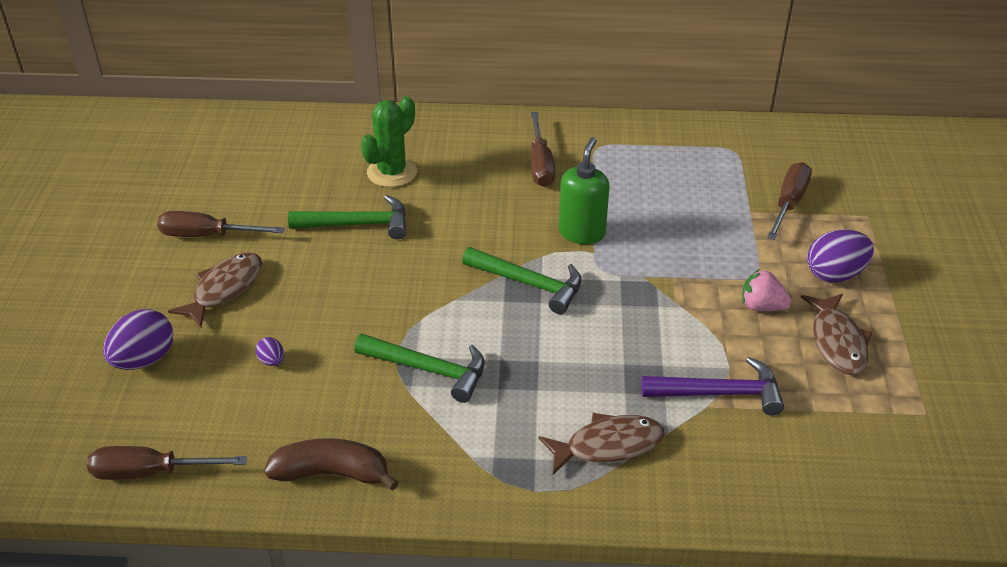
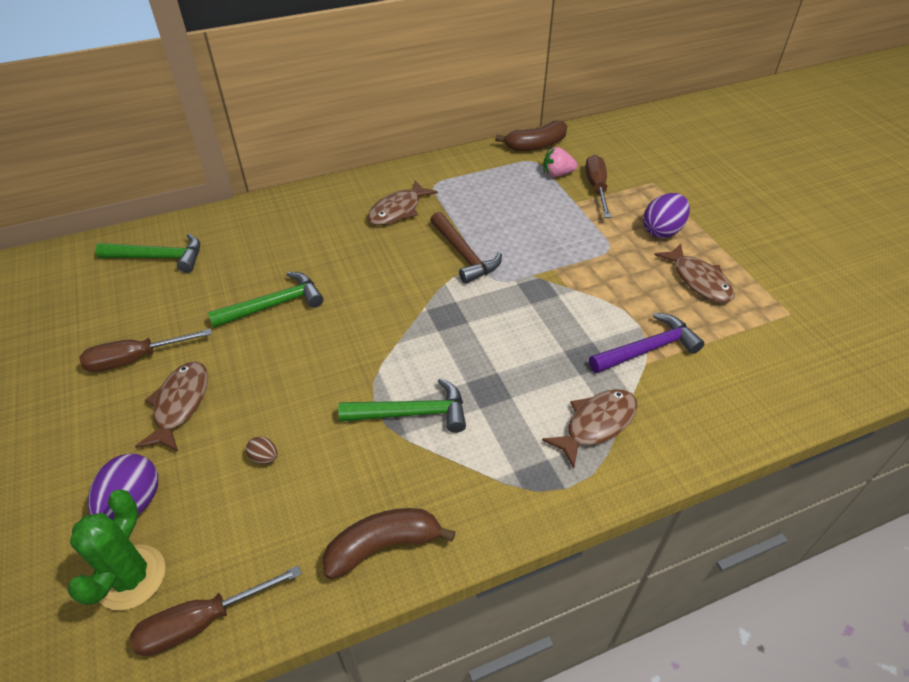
camera: 25 degrees left, 5 degrees up
(272, 361) = (264, 457): purple egg -> brown egg
(392, 172) = (278, 251): green cactus -> green cactus (131, 577)
(529, 284) = (449, 309): green hammer -> green hammer (159, 257)
(540, 164) = (398, 210): brown screwdriver -> brown fish
(582, 232) = (464, 255): green soap dispenser -> brown hammer
(749, 133) = (535, 145): none -> brown banana
(761, 307) = (630, 271): pink strawberry -> pink strawberry (557, 174)

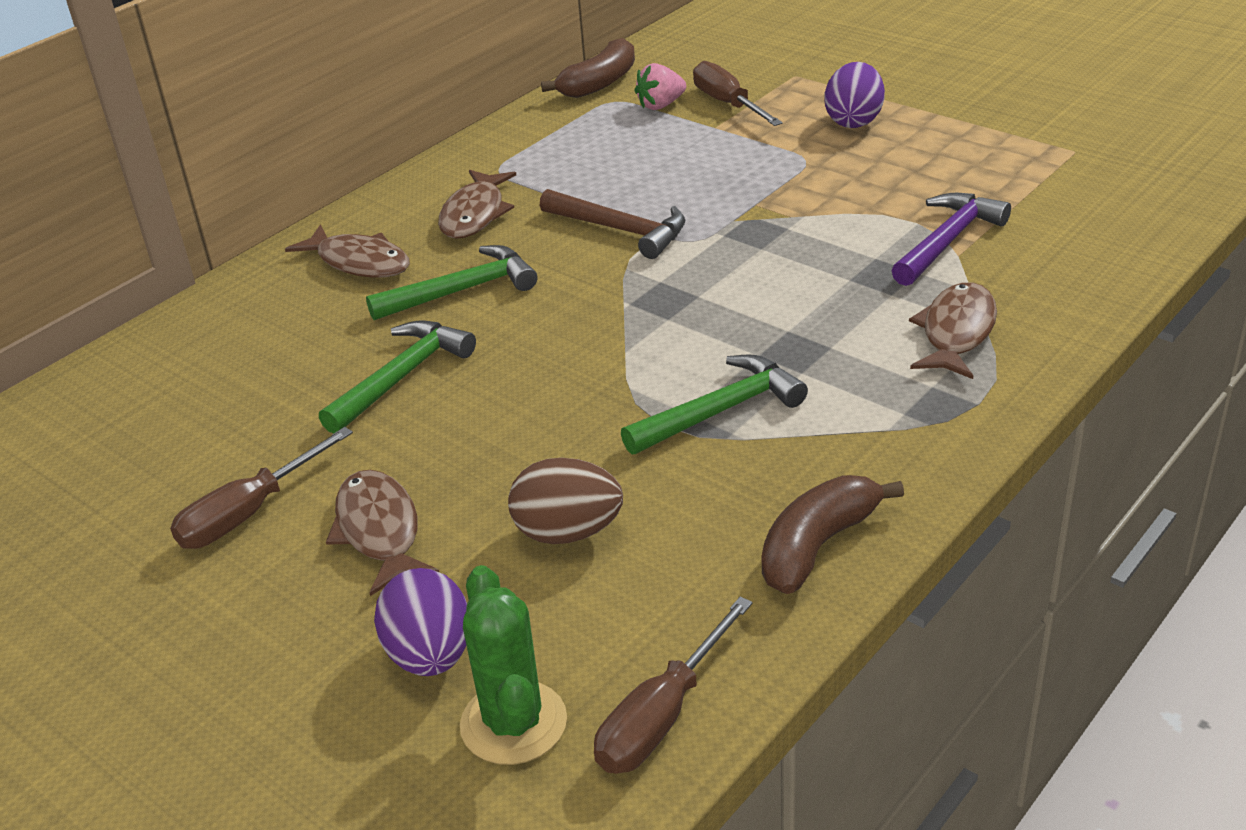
camera: 25 degrees left, 10 degrees down
(159, 257) = (151, 391): green hammer -> green hammer (462, 290)
(264, 457) = (568, 532): brown egg -> brown egg, size x2.09
(699, 280) = (944, 155): brown fish -> brown fish (359, 262)

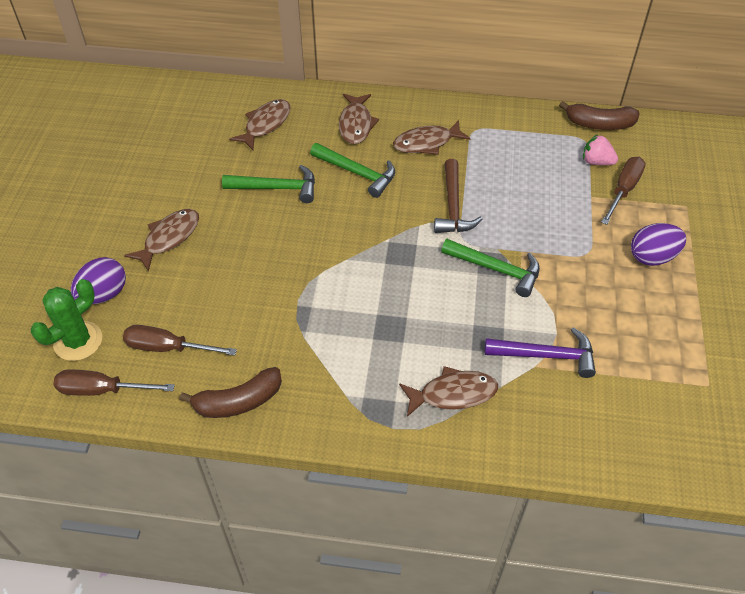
camera: 55 degrees right, 15 degrees up
(243, 348) = (265, 124): none -> brown fish
(249, 513) = (159, 190): brown screwdriver -> brown screwdriver (168, 348)
(568, 532) = (200, 302): brown egg -> none
(721, 411) = (321, 319): green hammer -> green hammer (496, 269)
(817, 546) = (238, 401): brown banana -> brown banana turned 150 degrees clockwise

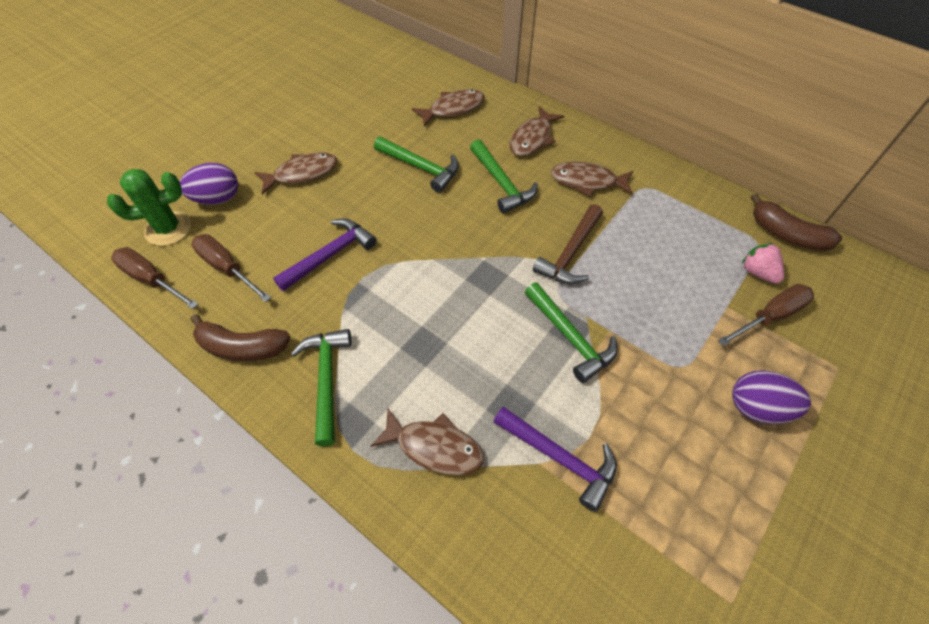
camera: 30 degrees right, 5 degrees up
(254, 295) = (330, 255): none -> purple hammer
(331, 390) = (326, 379): none -> green hammer

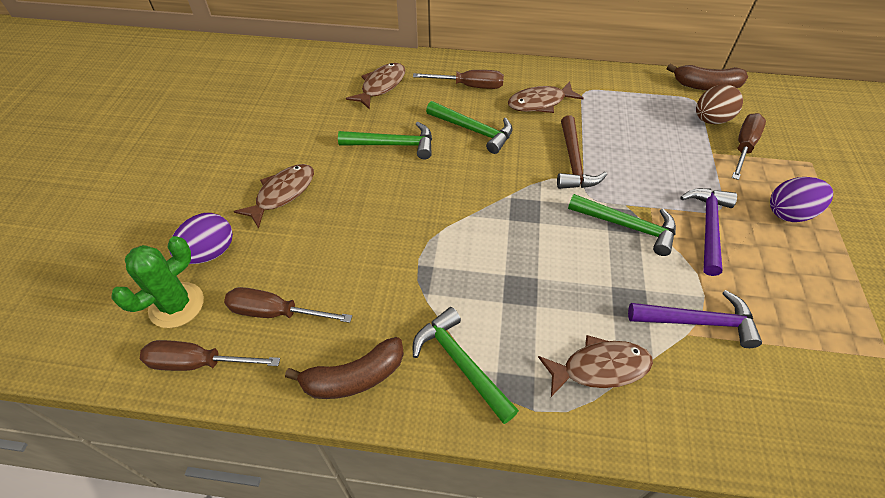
camera: 30 degrees left, 5 degrees down
(330, 255) = (372, 253): purple hammer -> purple hammer (708, 227)
(532, 139) = (469, 86): brown fish -> brown screwdriver
(757, 272) = (710, 120): pink strawberry -> brown egg

